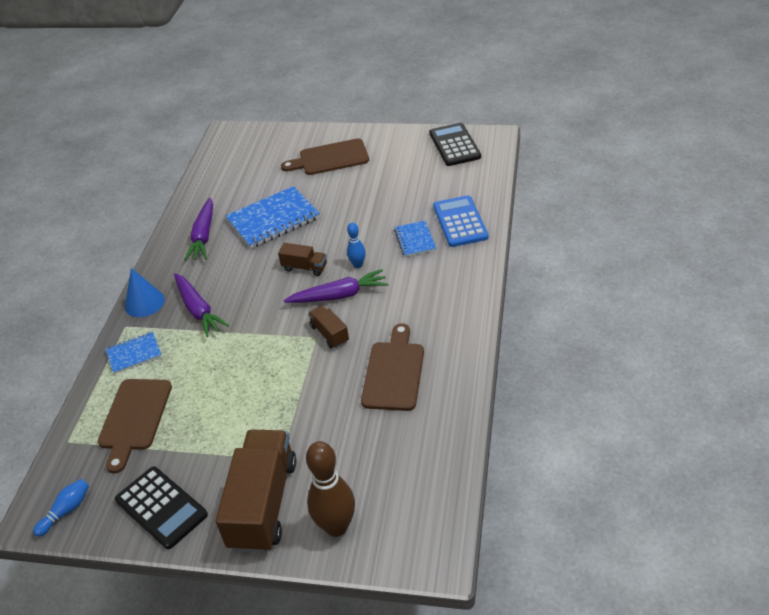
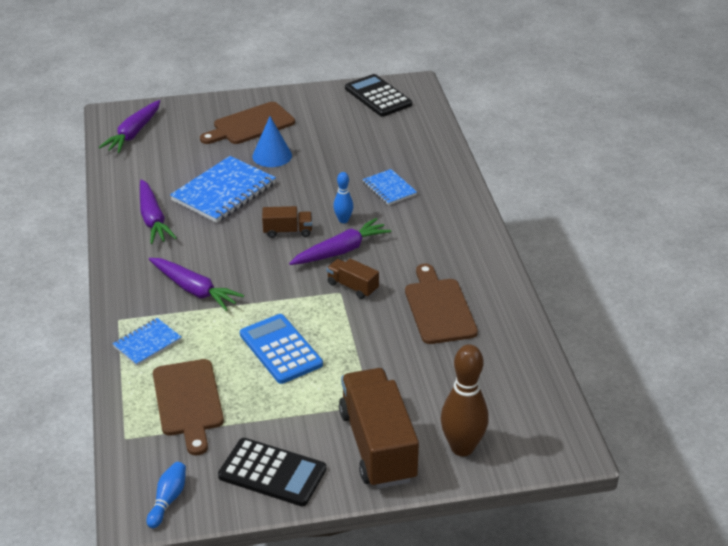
camera: 25 degrees left, 5 degrees down
(144, 303) = (126, 293): blue cone -> blue cone (272, 156)
(233, 153) = (133, 133): none -> purple carrot
(460, 222) = (425, 166): blue calculator -> blue calculator (280, 349)

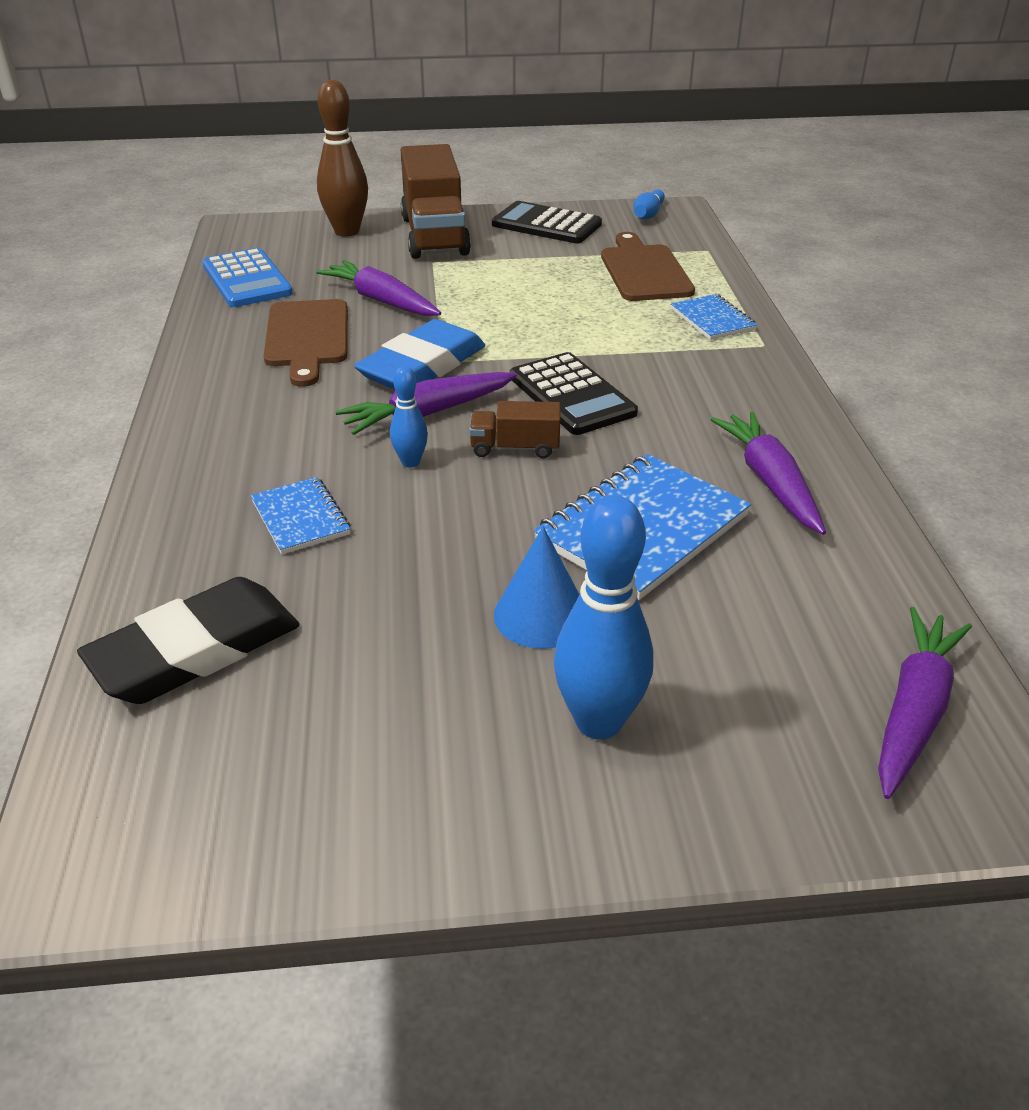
camera: 175 degrees left, 0 degrees up
(147, 343) = (712, 319): blue notebook -> blue notebook turned 75 degrees counterclockwise
(194, 290) = (663, 373): purple carrot -> purple carrot (381, 300)
(250, 125) = (599, 722): brown cutting board -> blue bowling pin
(280, 349) = (534, 307): blue calculator -> blue calculator (247, 279)
(352, 287) = (422, 366): brown truck -> blue eraser
(378, 96) = (206, 820): black calculator -> black calculator (572, 395)
(408, 138) = (195, 650): none -> black eraser

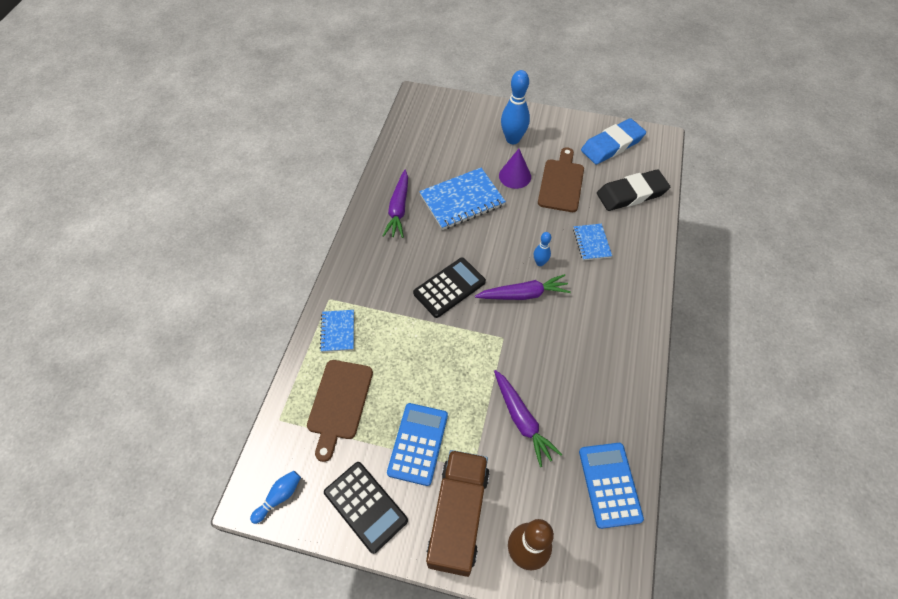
camera: 160 degrees left, 20 degrees up
(307, 337) = (575, 388): brown cutting board -> brown cutting board (561, 183)
(422, 366) = (515, 336): blue eraser -> blue eraser (612, 145)
(515, 264) = (418, 443): none -> blue calculator
(515, 448) = (491, 258): brown truck -> none
(541, 615) = (515, 176): blue cone -> purple cone
(572, 395) = (449, 287): black calculator -> black calculator turned 60 degrees clockwise
(913, 710) = (424, 120): purple carrot -> none

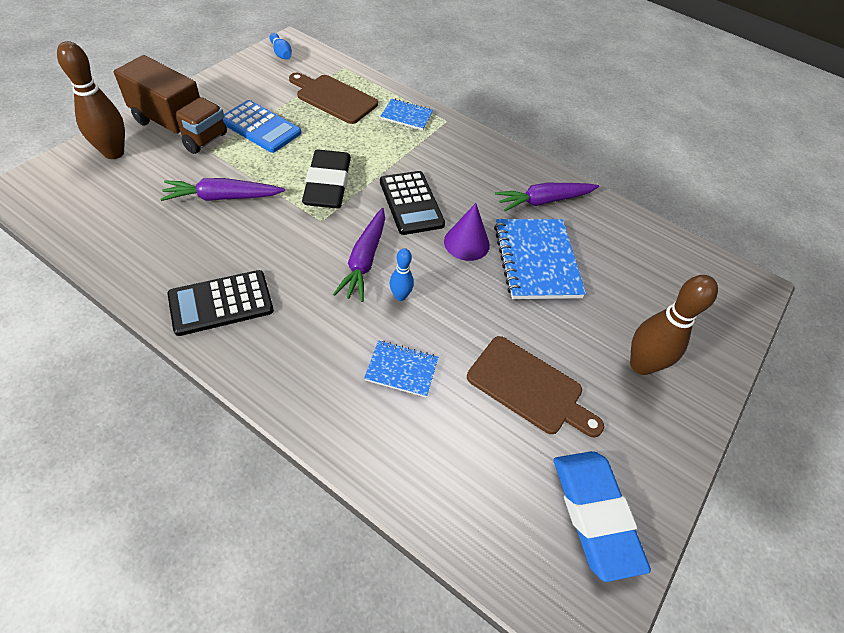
camera: 105 degrees right, 5 degrees down
(365, 506) = (236, 87): black calculator -> black calculator (221, 303)
(398, 209) = (544, 201): purple carrot -> purple carrot turned 45 degrees counterclockwise
(512, 139) = (641, 365): blue bowling pin -> brown bowling pin
(515, 176) = (562, 334): purple cone -> purple cone (466, 243)
(609, 484) = (105, 231): blue calculator -> none
(631, 194) = (470, 481): black eraser -> black eraser (327, 184)

